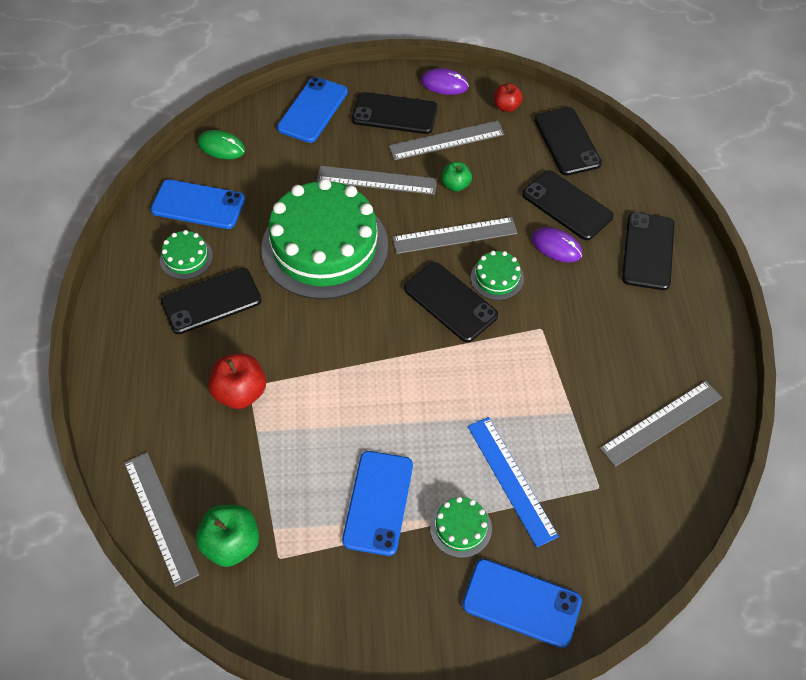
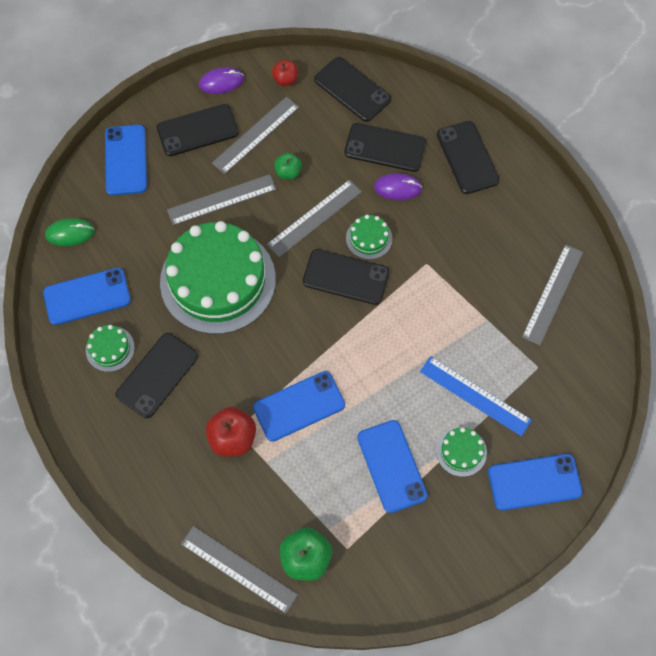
camera: 30 degrees left, 10 degrees up
(324, 396) = (299, 406): none -> blue phone

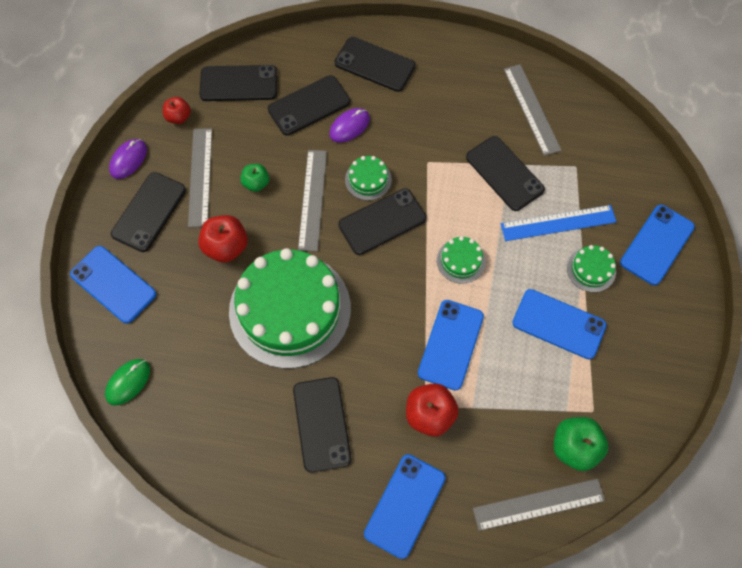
camera: 45 degrees left, 0 degrees up
(87, 296) = (198, 418): blue phone -> blue phone (404, 505)
(110, 348) = (262, 440): green cake -> green cake (461, 261)
(222, 199) = (226, 247): grey ruler -> red apple
(475, 323) = (504, 173): none -> black phone

